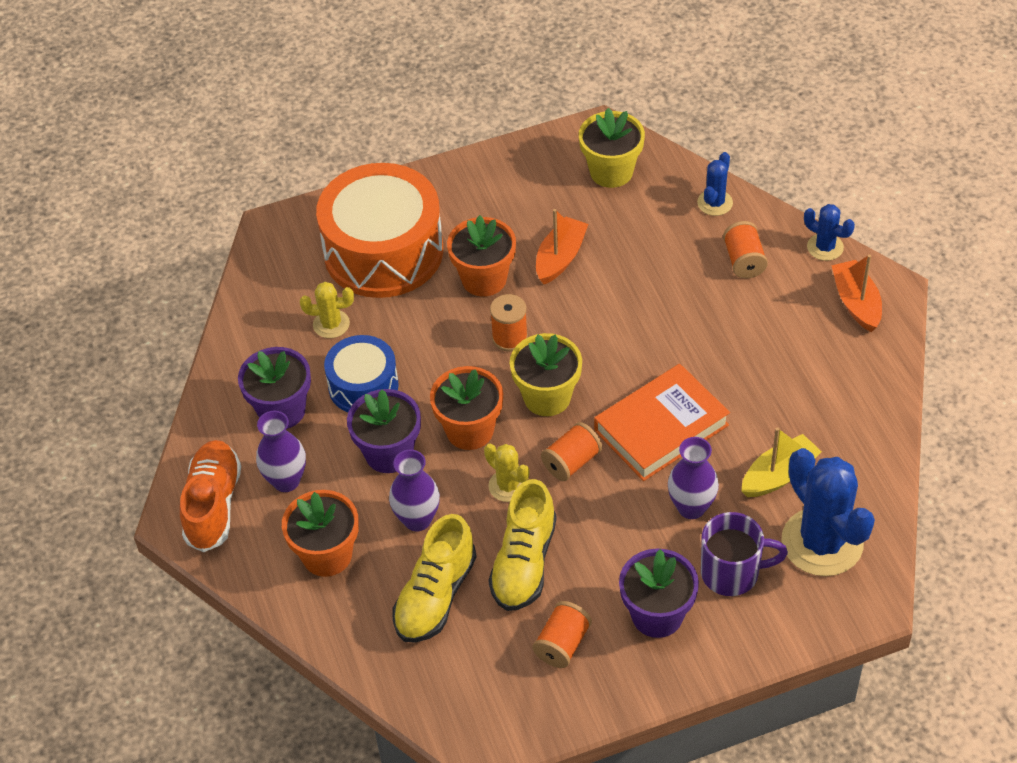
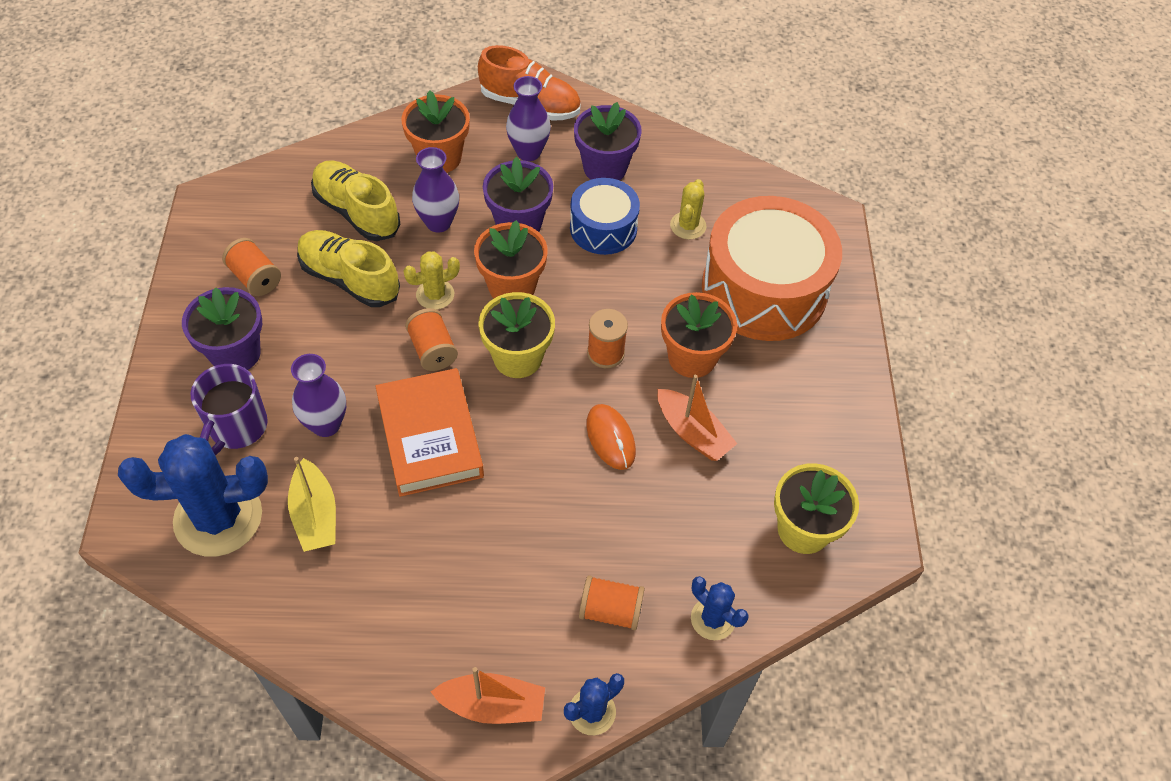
camera: 105 degrees right, 5 degrees up
(594, 307) = (610, 438): none -> orange mouse

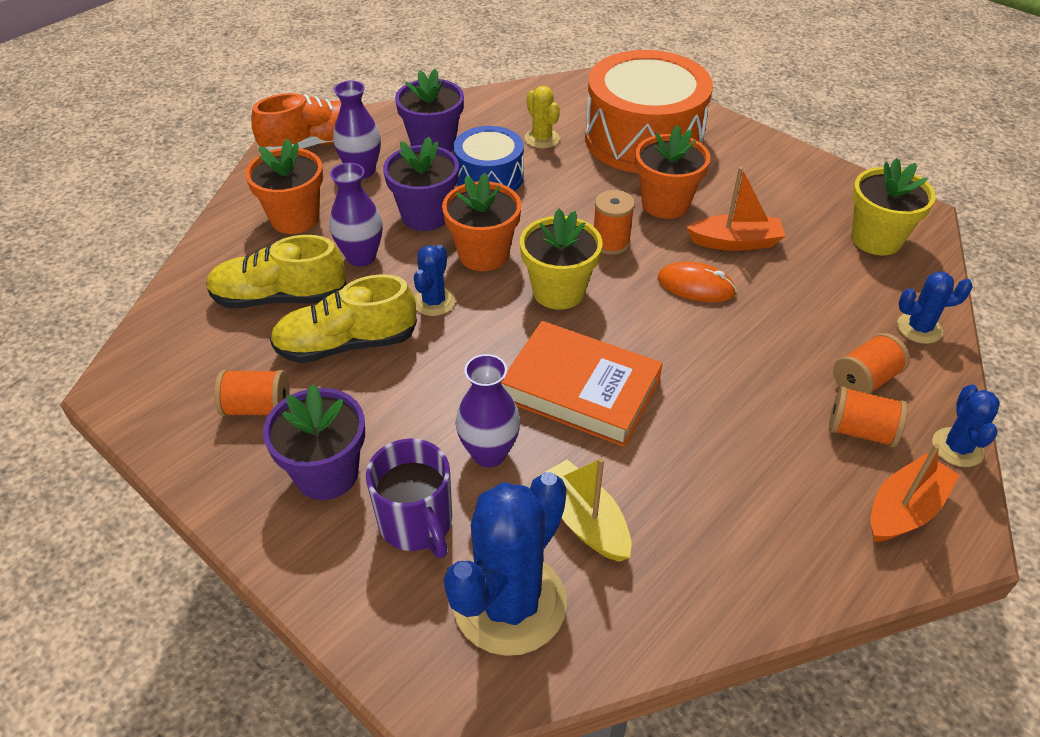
camera: 45 degrees left, 10 degrees down
(315, 515) = (584, 520): yellow boat -> yellow boat turned 150 degrees counterclockwise
(432, 350) = (490, 336): orange spool -> orange spool (860, 431)
(435, 294) = (434, 301): yellow cactus -> blue cactus

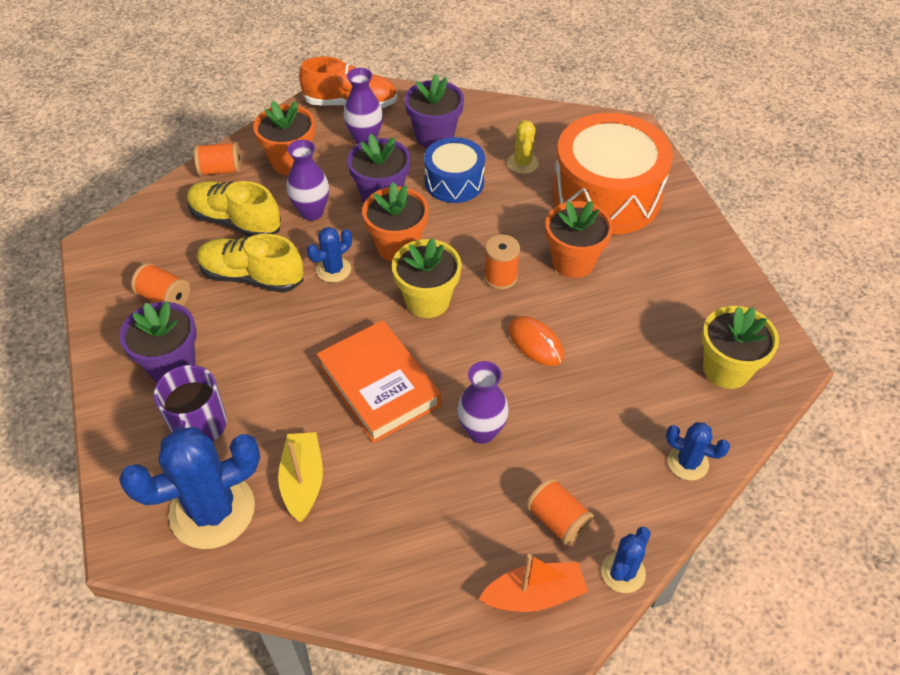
camera: 30 degrees right, 5 degrees up
(489, 453) = (280, 402): purple vase -> purple vase (481, 431)
(735, 242) = (601, 319): orange boat -> none
(865, 380) = (599, 482): orange spool -> orange spool (221, 170)

